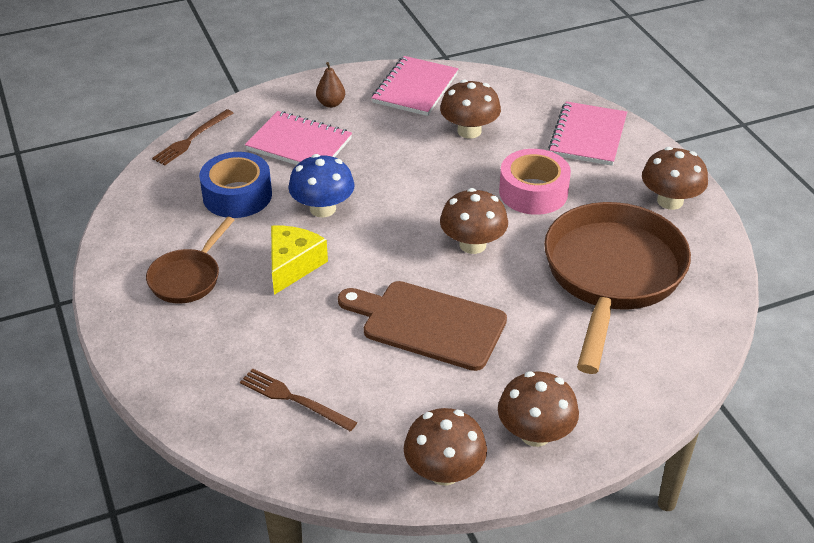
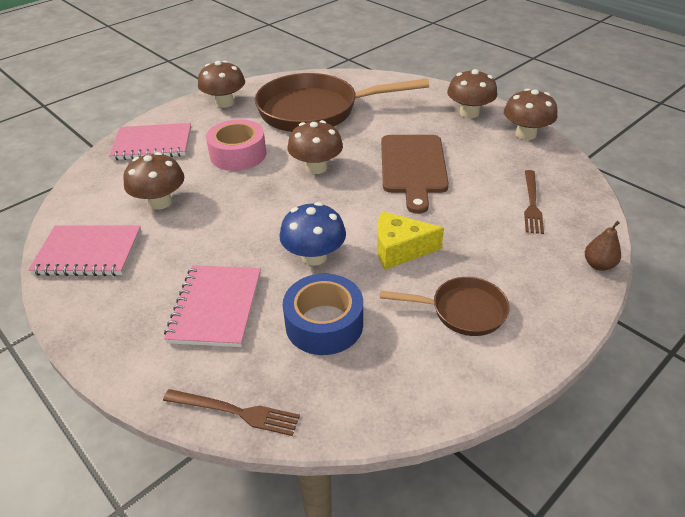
camera: 110 degrees left, 0 degrees up
(331, 103) = (128, 308): brown pear -> brown pear (598, 265)

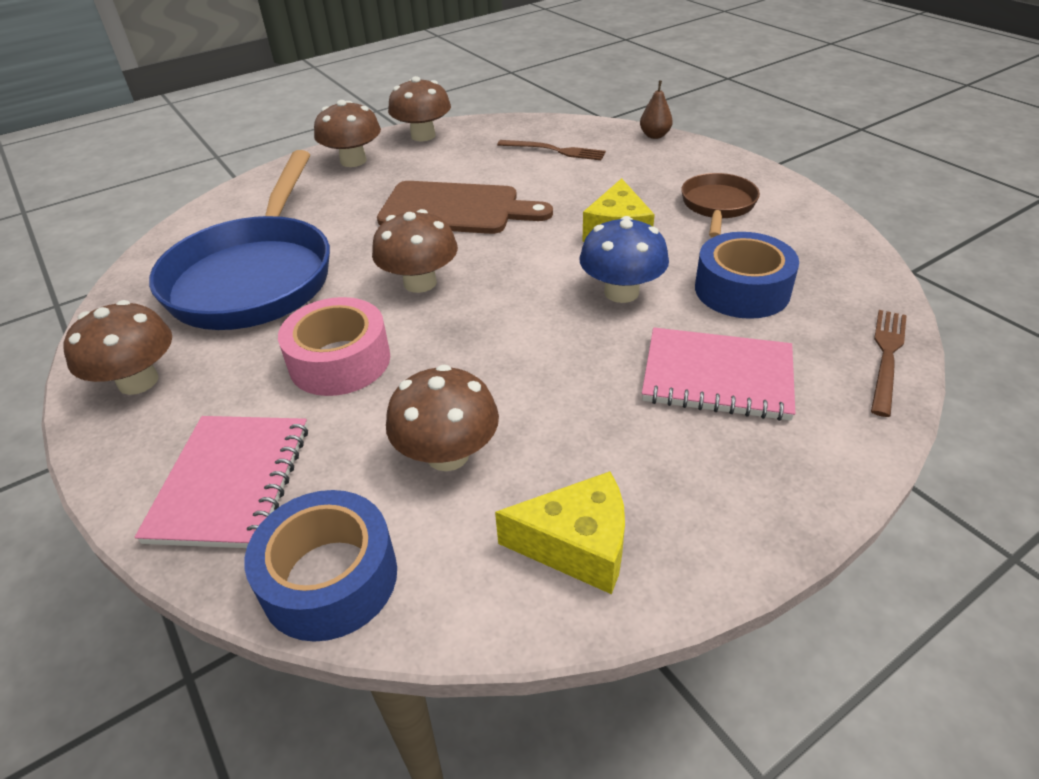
camera: 80 degrees left, 0 degrees up
(88, 253) = (577, 545): pink notebook -> yellow cheese
(91, 182) = (330, 578): none -> blue tape
(316, 111) = (255, 276): brown pan -> blue pan

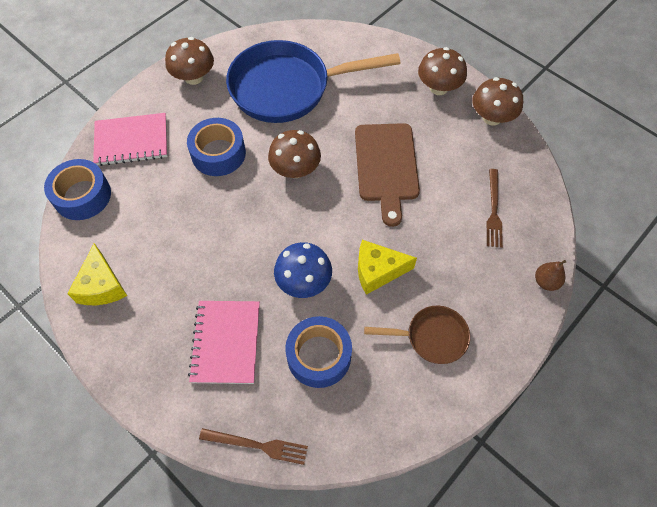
camera: 75 degrees right, 20 degrees up
(340, 361) = (218, 153): pink tape -> blue tape
(447, 454) = (154, 220): brown mushroom -> none

